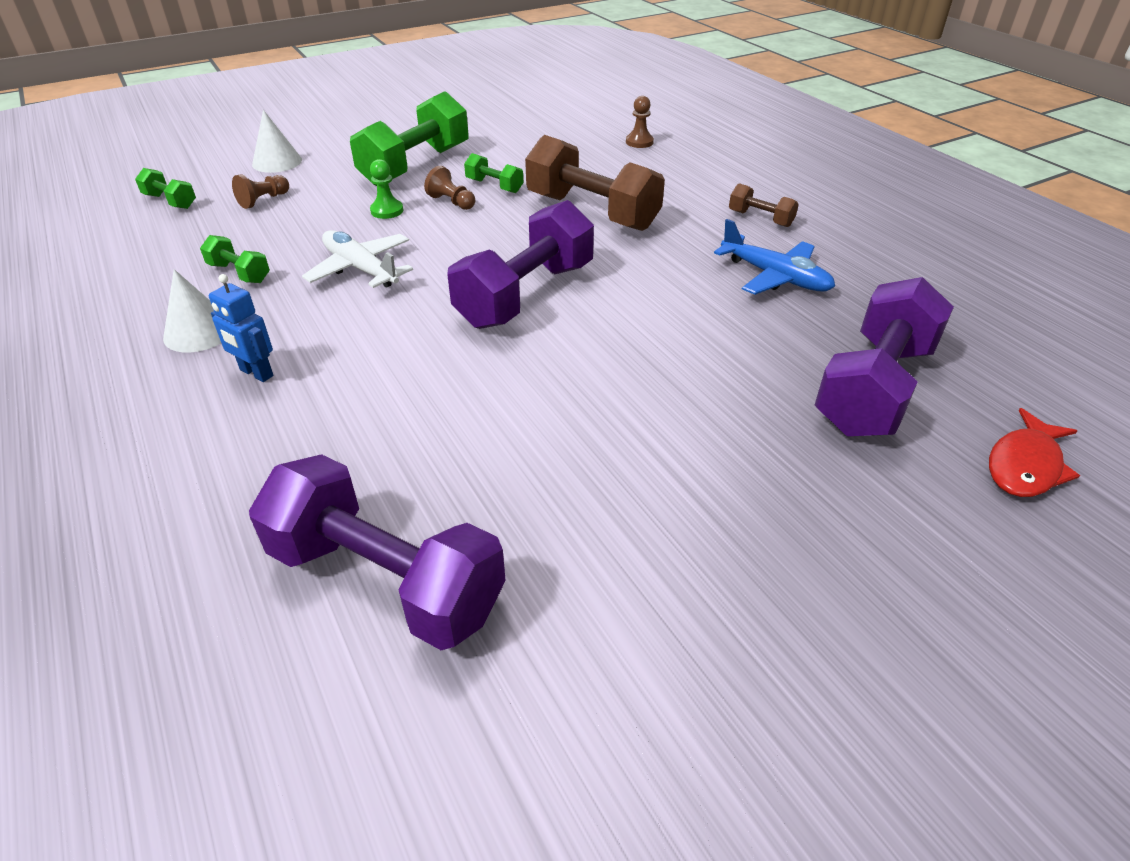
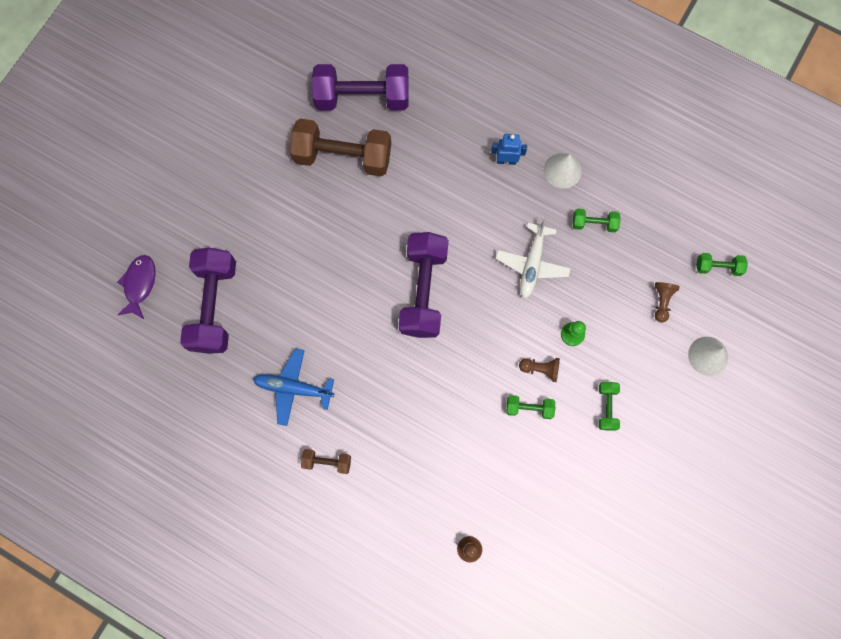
camera: 150 degrees right, 35 degrees up
(360, 269) = (532, 264): white plane -> white plane turned 90 degrees clockwise
(416, 166) = (606, 407): green dumbbell -> green dumbbell, size x0.46
(592, 212) = (441, 408): brown dumbbell -> brown dumbbell (343, 156)
(1025, 465) = (139, 284): red fish -> purple fish

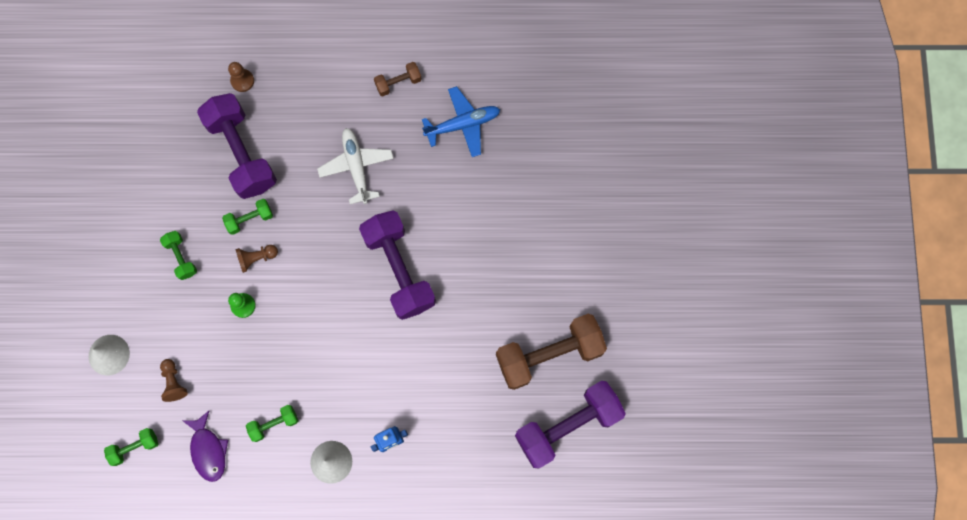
camera: 150 degrees right, 0 degrees up
(139, 284) = (652, 135): purple fish -> purple fish (208, 450)
(214, 306) = (575, 153): purple dumbbell -> purple dumbbell (242, 153)
(532, 264) = (313, 350): white plane -> white plane (356, 167)

